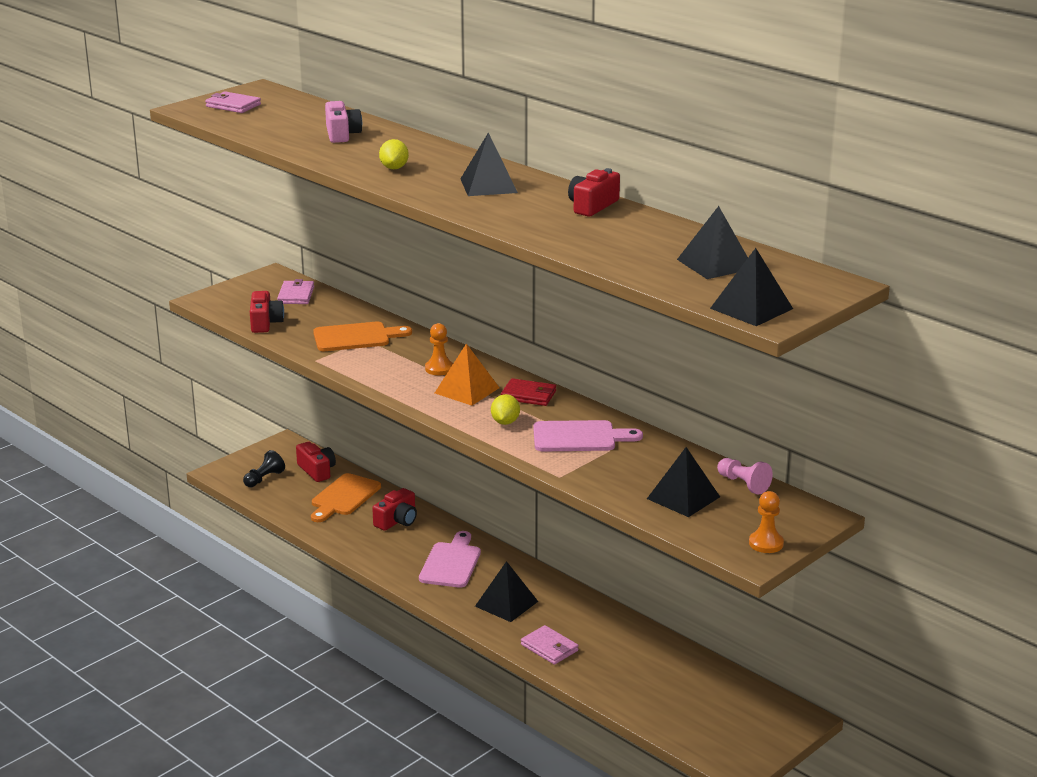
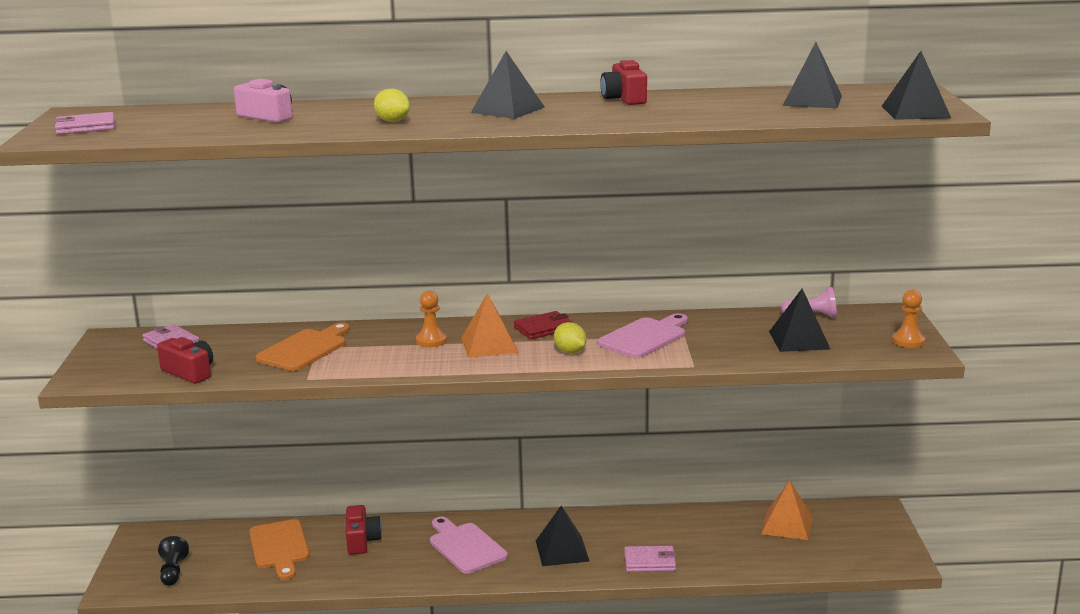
camera: 45 degrees left, 5 degrees down
(317, 470) = (214, 540): red camera -> none
(702, 684) = (787, 525): none -> orange pyramid

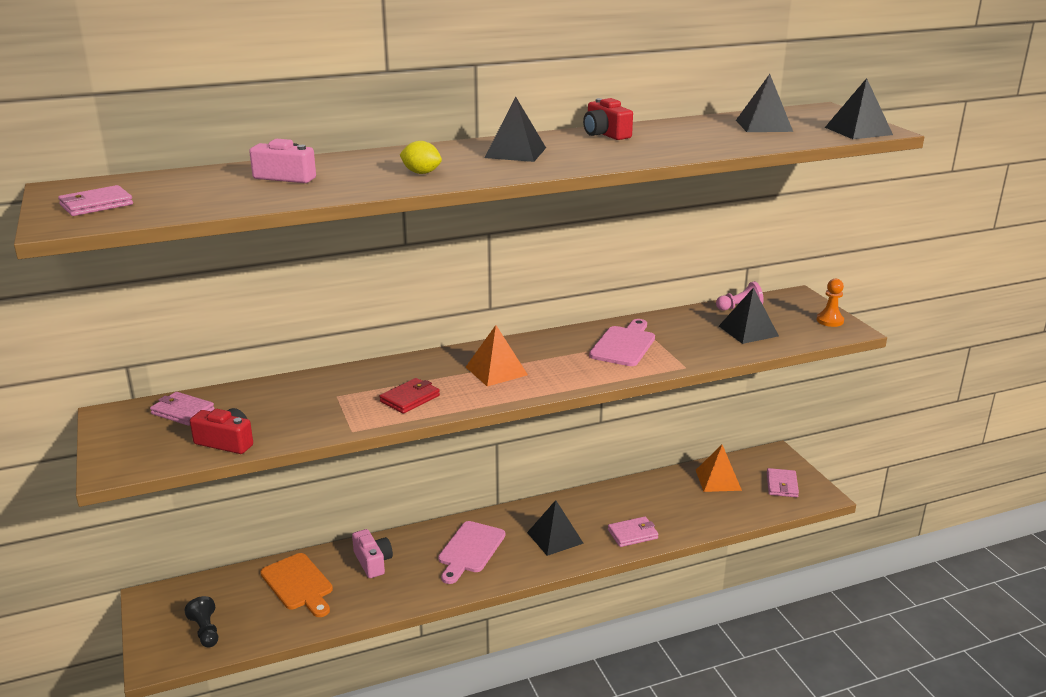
camera: 20 degrees left, 5 degrees up
(305, 349) = (326, 399): orange cutting board -> none
(362, 540) = (373, 562): red camera -> pink camera
(431, 341) = (440, 374): orange pawn -> none
(465, 546) = (470, 550): pink cutting board -> pink cutting board turned 105 degrees counterclockwise
(544, 328) = (531, 348): red wallet -> red wallet (410, 398)
(570, 351) = (572, 368): yellow lemon -> none
(861, 542) = (782, 485): none -> pink wallet

